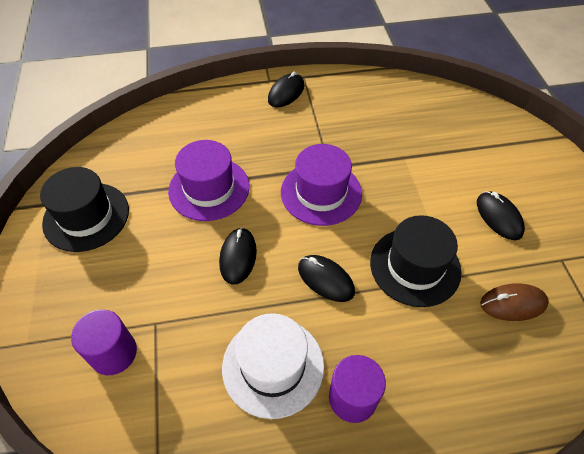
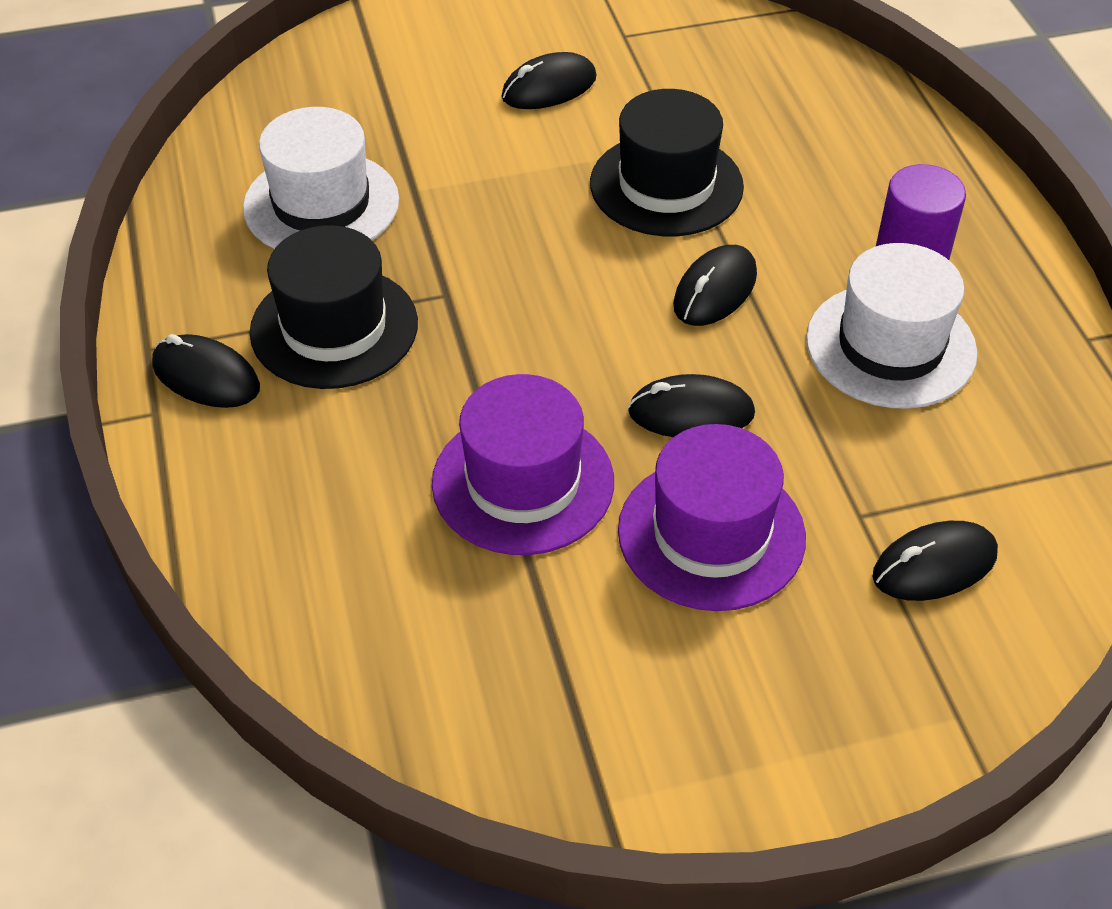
camera: 95 degrees left, 5 degrees down
(86, 216) = (631, 701): black hat -> black hat (334, 327)
(114, 353) = (934, 565): purple cylinder -> black mouse
(321, 193) = (517, 304): purple hat -> purple hat (711, 534)
(392, 124) = (321, 204): none -> white hat
(513, 304) = (713, 89): brown mouse -> none

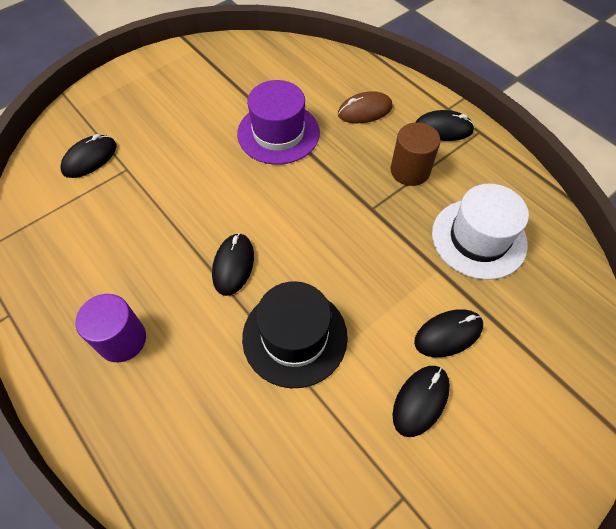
camera: 155 degrees right, 10 degrees up
(319, 467) = (365, 111): none -> brown mouse
(334, 327) = (410, 171): black hat -> brown cylinder
(691, 413) = (219, 189): black mouse -> black mouse (448, 334)
(711, 534) = (190, 140): purple hat -> none
(890, 346) = (125, 265): white hat -> none

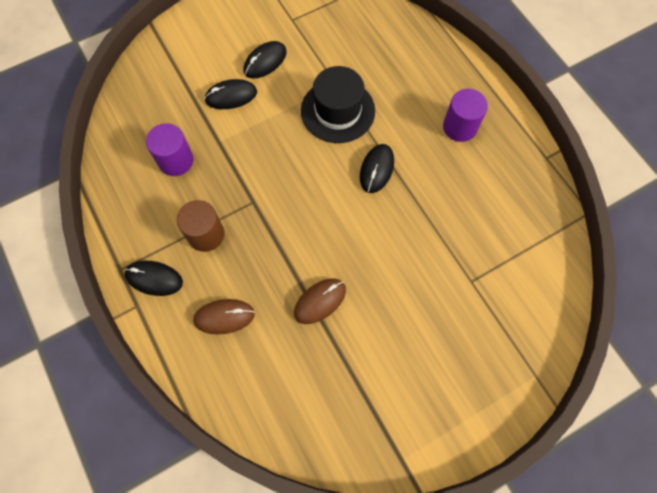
camera: 170 degrees left, 10 degrees up
(90, 159) = (508, 300): black mouse -> none
(278, 133) = (320, 301): purple hat -> brown mouse
(478, 238) = (176, 161): white hat -> purple cylinder

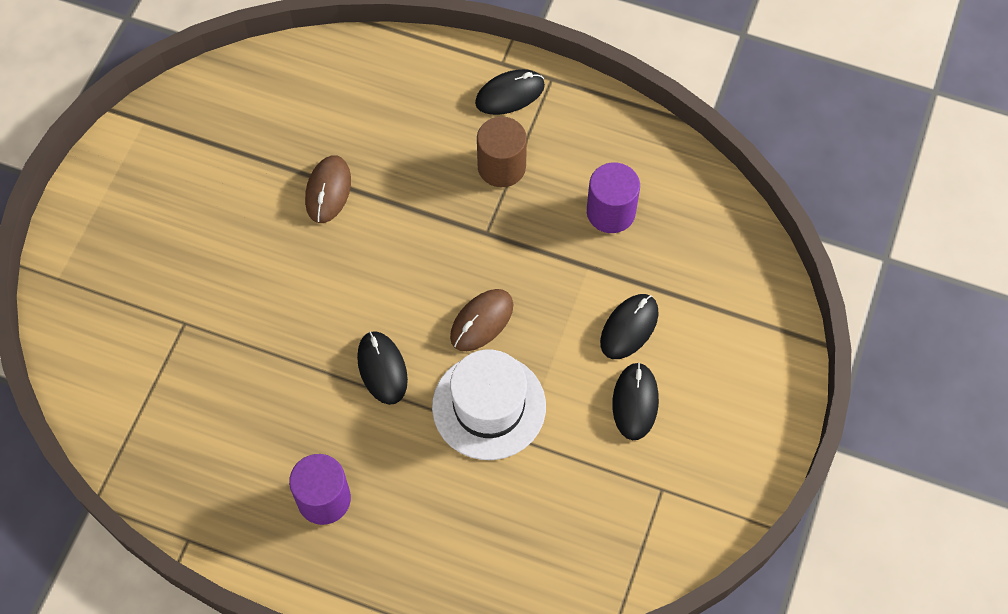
camera: 140 degrees right, 5 degrees down
(224, 317) = (409, 112): brown mouse -> brown mouse (481, 321)
(338, 111) = (489, 406): black hat -> white hat

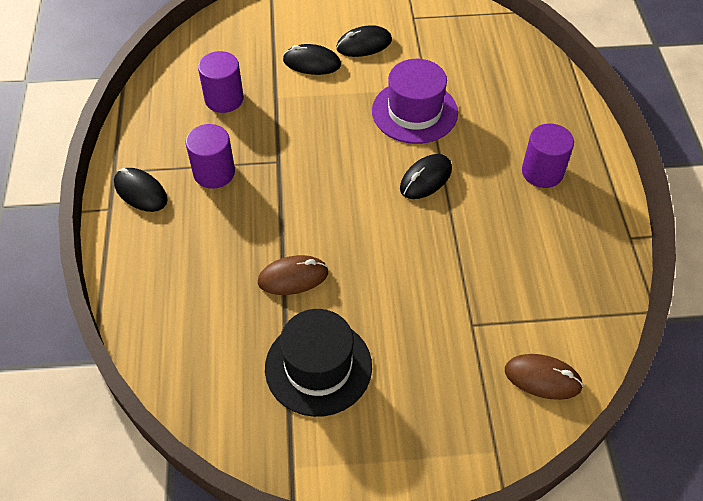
camera: 115 degrees left, 10 degrees down
(221, 175) = (318, 367): none -> black hat
(481, 321) = (353, 138): brown mouse -> brown mouse (542, 378)
(489, 406) = (414, 112): white hat -> purple hat
(501, 167) = (214, 173): brown cylinder -> purple cylinder

